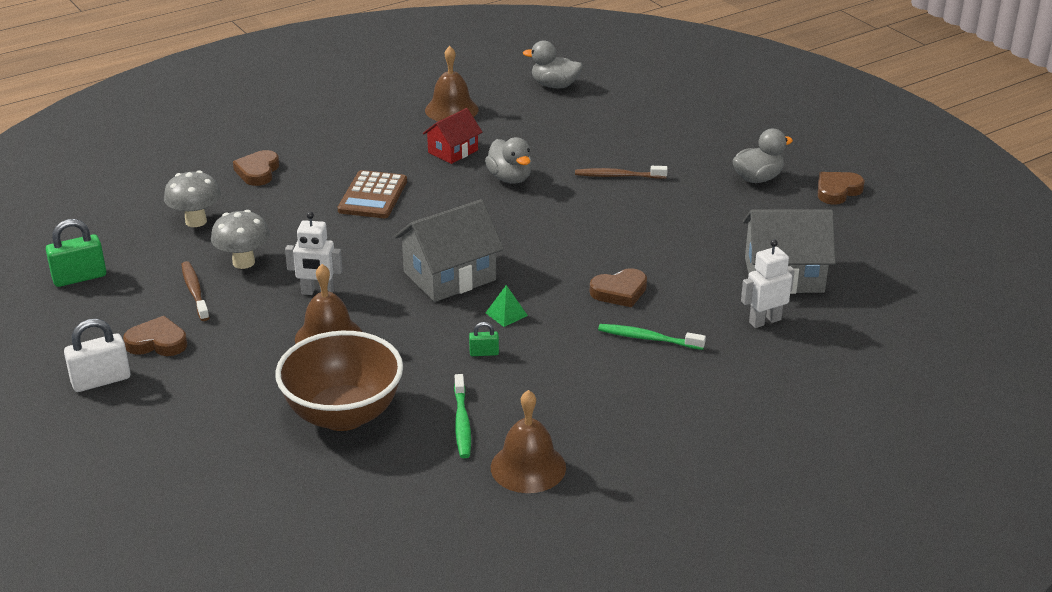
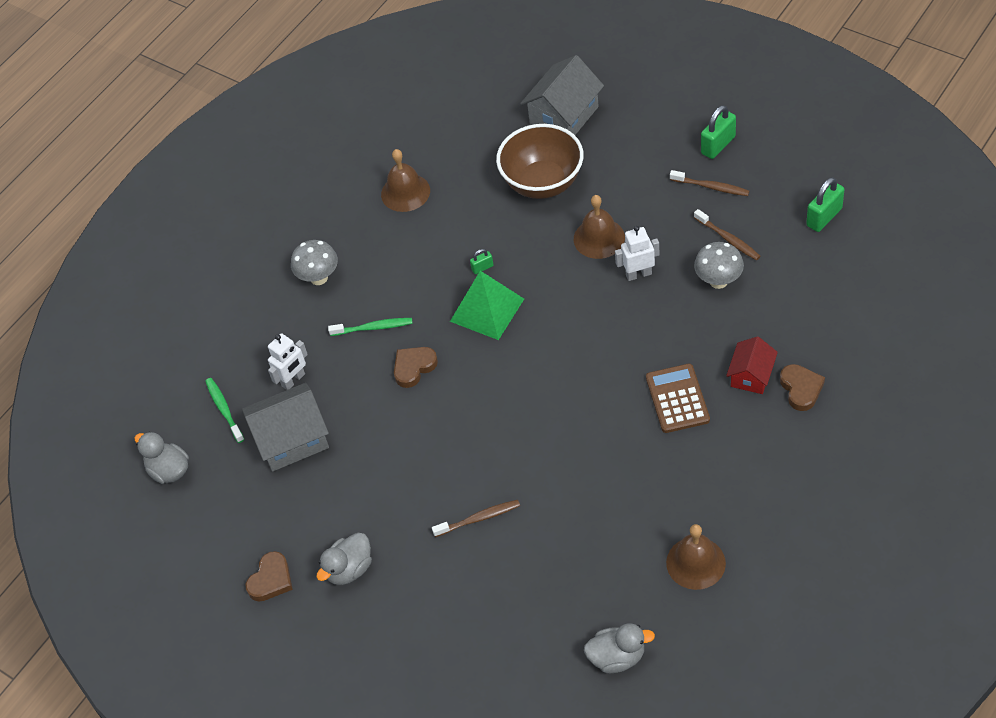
camera: 165 degrees right, 20 degrees up
(101, 381) = (718, 145): white padlock -> green padlock
(157, 342) = (711, 187): brown heart -> brown toothbrush
(196, 221) = (796, 308): grey mushroom -> grey mushroom (319, 278)
(449, 276) = (552, 331): grey house -> grey house (564, 116)
(453, 151) = (650, 492): red house -> red house (751, 375)
(462, 423) = (464, 207): green toothbrush -> green toothbrush (224, 409)
(506, 314) = (487, 310): green pyramid -> green pyramid, size x2.29
(510, 178) = (574, 473): grey duck -> grey duck (169, 470)

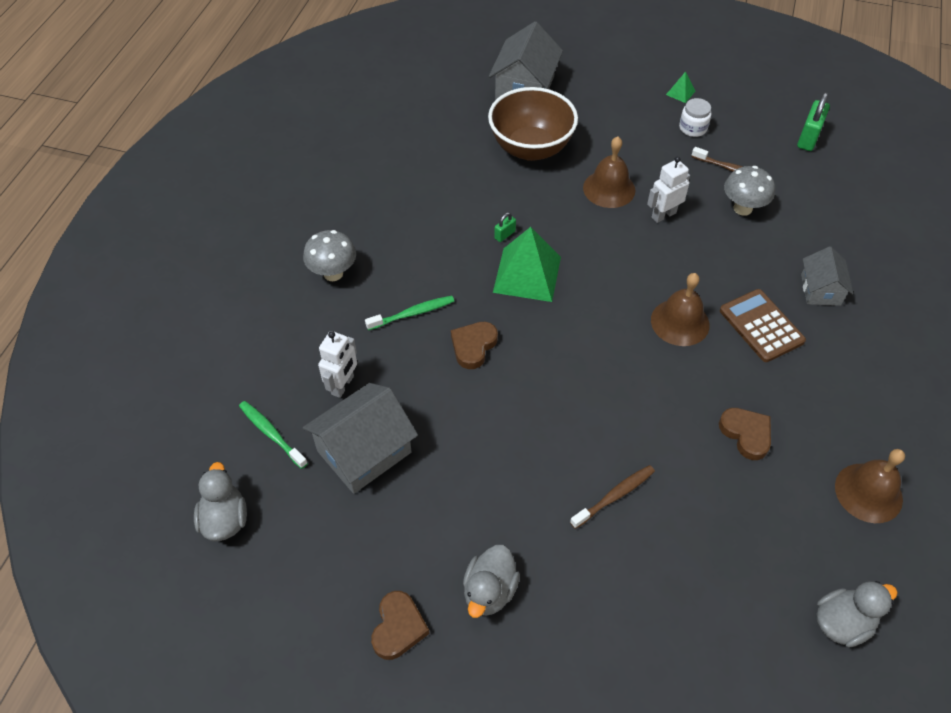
camera: 25 degrees left, 0 degrees up
(169, 470) = (225, 519): grey duck -> grey duck turned 60 degrees clockwise
(405, 192) = (395, 177): brown bell -> brown bell (680, 322)
(711, 187) = (693, 128): brown toothbrush -> white jar
(718, 145) = (680, 92): green padlock -> green pyramid
(751, 375) = (820, 290): red house -> grey house
(801, 389) = (874, 293): brown heart -> brown heart (746, 434)

